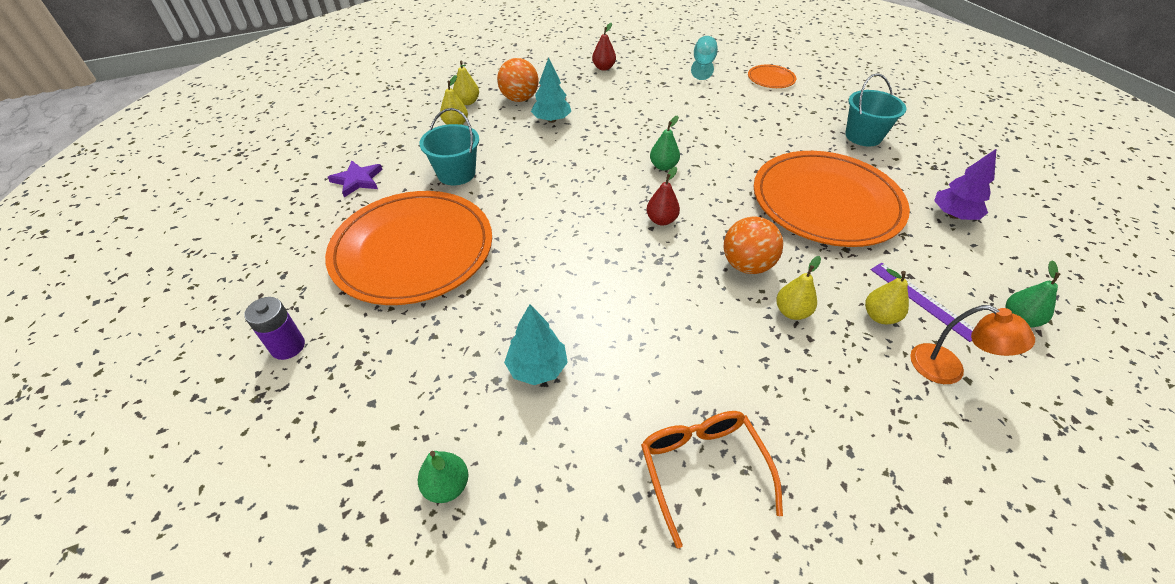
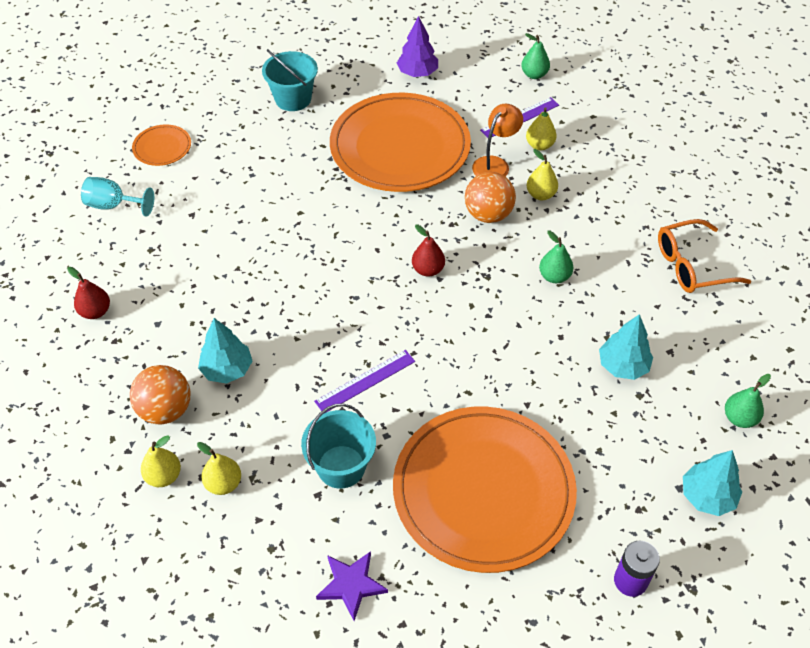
camera: 90 degrees left, 5 degrees up
(352, 429) = (707, 496): none -> turquoise tree
(534, 184) = (365, 381): none -> purple ruler
(663, 166) = (336, 262): green pear -> green pear (554, 276)
(948, 369) = (586, 123): orange lamp -> orange lamp (495, 164)

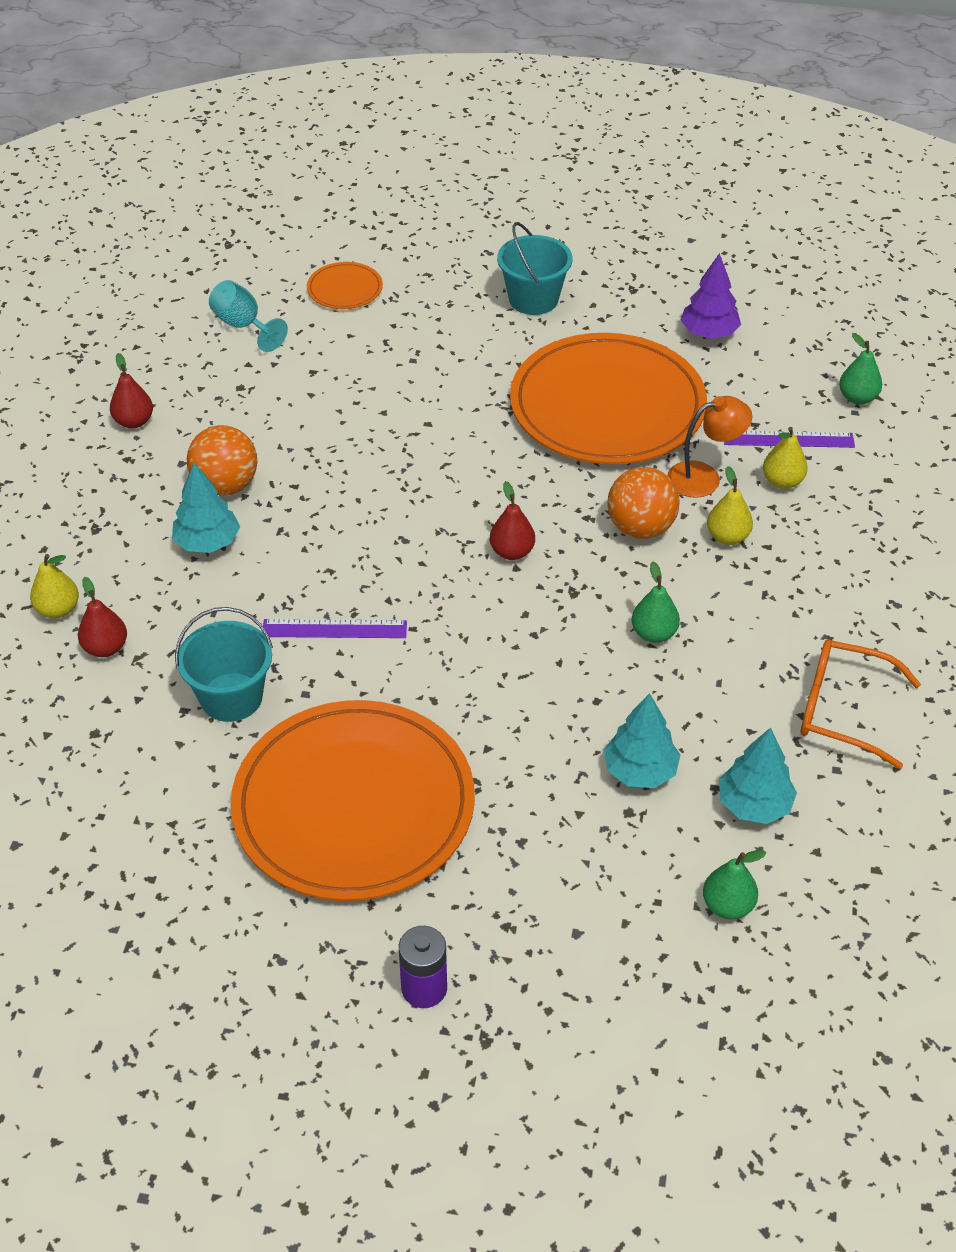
camera: 35 degrees right, 5 degrees down
(166, 410) = (115, 549): orange ball -> orange ball (226, 485)
(223, 483) = (105, 648): yellow pear -> red pear
(351, 585) = (136, 812): purple star -> none
(707, 496) = (600, 961): turquoise tree -> turquoise tree (754, 804)

